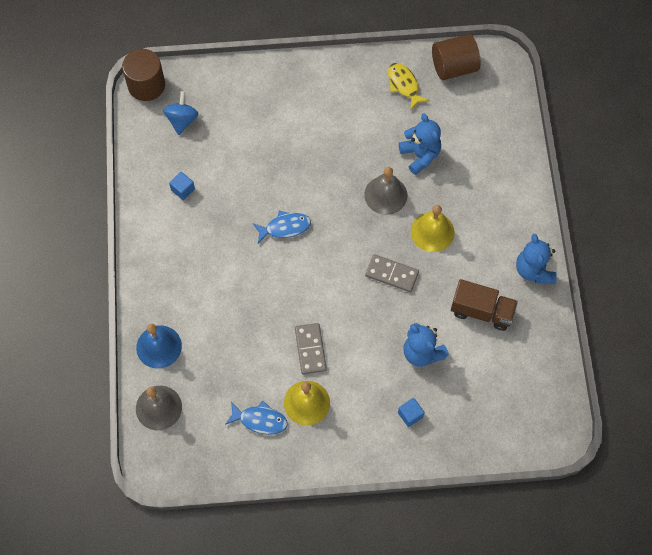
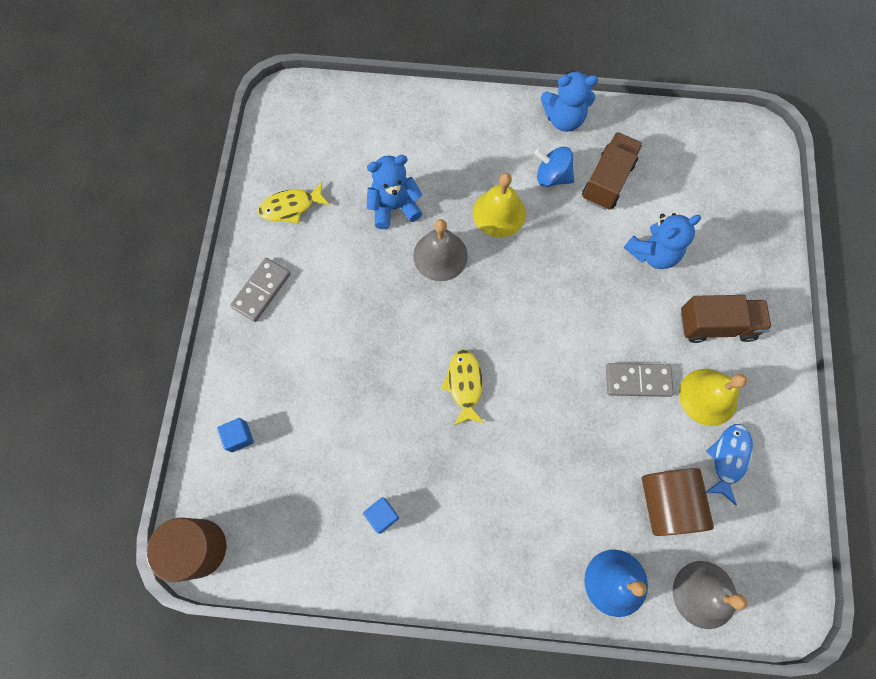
camera: 80 degrees left, 5 degrees up
(182, 120) = (271, 501): blue spinning top -> blue spinning top (552, 177)
(285, 227) = (464, 385): blue fish -> yellow fish
(368, 406) = (716, 325): none -> brown truck
(392, 274) = (548, 268): grey domino -> grey domino (261, 290)
(410, 415) = (729, 280): blue cube -> blue cube (239, 437)
(454, 67) = (281, 147): brown cylinder -> brown cylinder (667, 503)

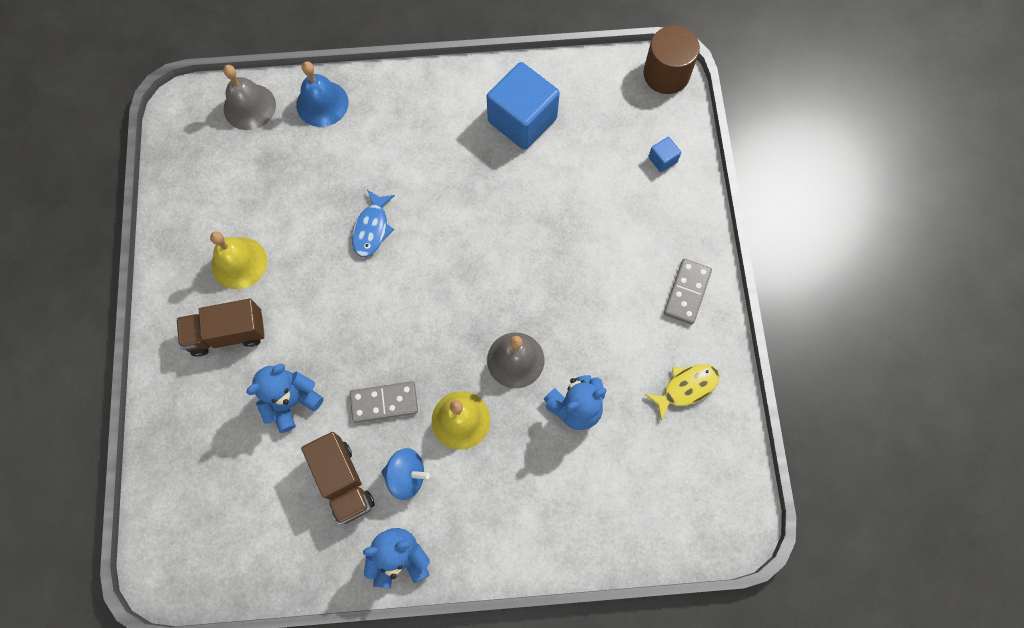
camera: 170 degrees right, 0 degrees up
(382, 515) = (522, 120): blue cube -> blue cube, size x2.38
(464, 385) = (470, 236): yellow fish -> none
(607, 181) = (343, 481): brown truck -> brown truck turned 45 degrees counterclockwise
(638, 381) = (306, 266): grey domino -> grey domino (384, 402)
(667, 503) = (279, 167): brown cylinder -> none
(728, 458) = (223, 212): blue fish -> blue fish (372, 229)

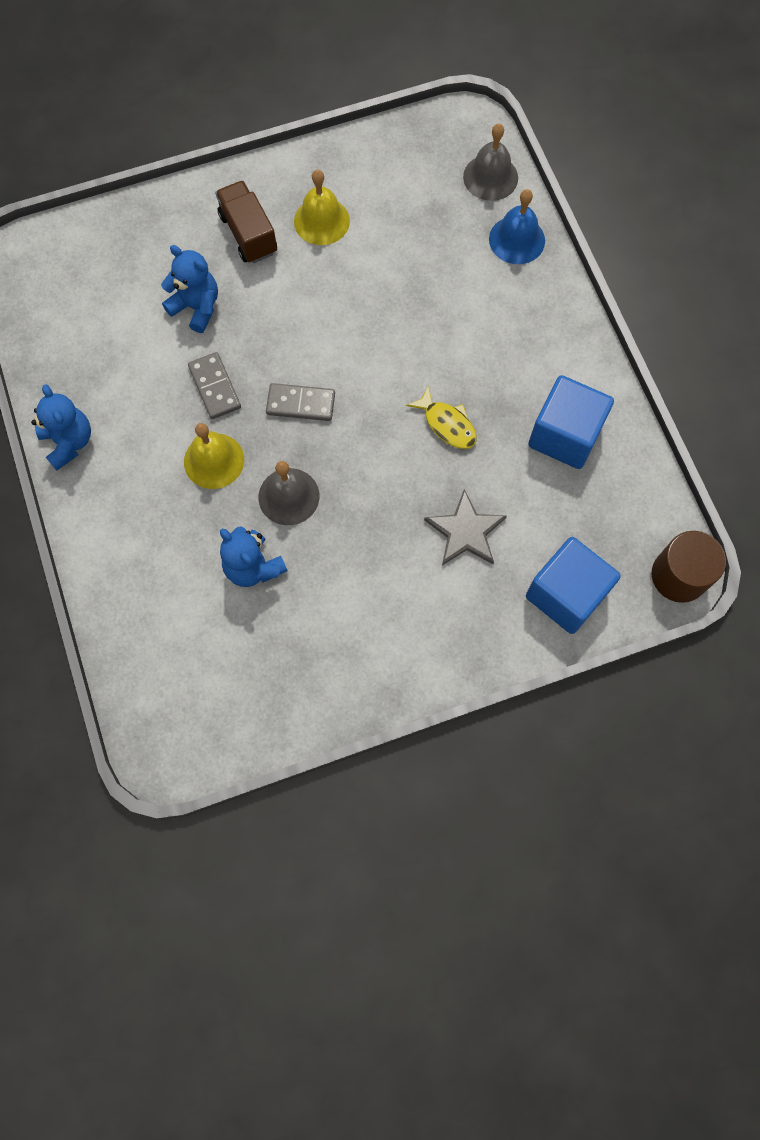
camera: 75 degrees right, 0 degrees up
(343, 481) = (130, 373): brown truck -> none
(372, 229) = (392, 325): blue fish -> none
(406, 476) = (147, 427): blue spinning top -> none
(588, 220) = (465, 531): none -> grey star
(662, 159) = (566, 594): blue cube -> blue cube, size x2.38
(686, 388) = (302, 675): yellow fish -> yellow fish (447, 424)
(687, 292) = (411, 654): grey domino -> grey domino (300, 404)

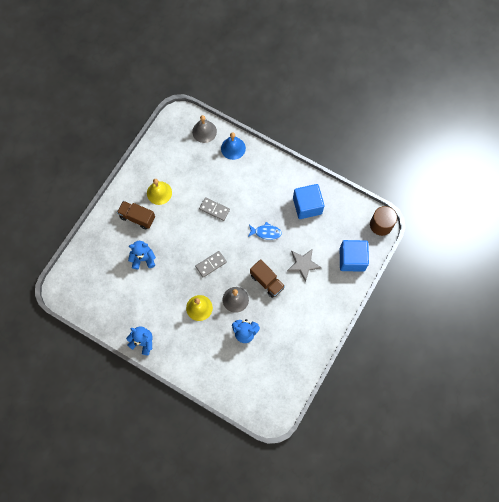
camera: 40 degrees left, 0 degrees up
(215, 387) = (176, 282): grey domino -> grey domino (214, 209)
(372, 510) = (267, 281): none -> brown truck
(447, 424) = (266, 232): yellow fish -> blue fish

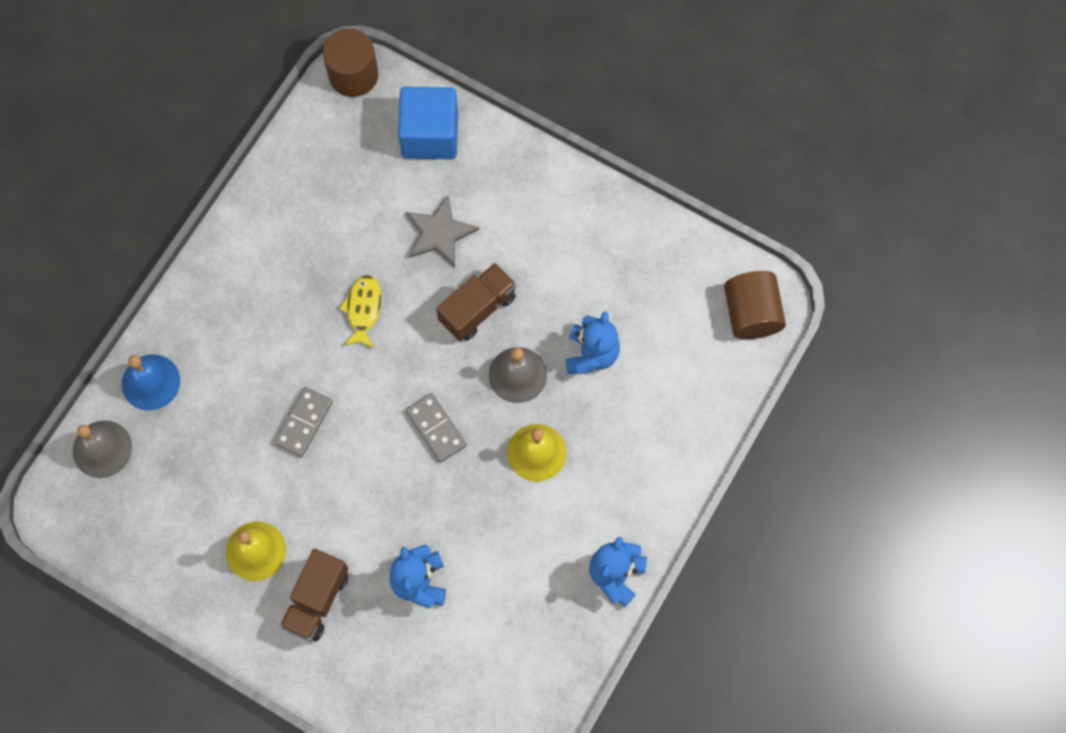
camera: 90 degrees left, 0 degrees up
(265, 408) = (751, 313): none -> brown cylinder
(266, 232) = (363, 310): blue fish -> yellow fish
(307, 206) = (304, 222): blue cube -> none

